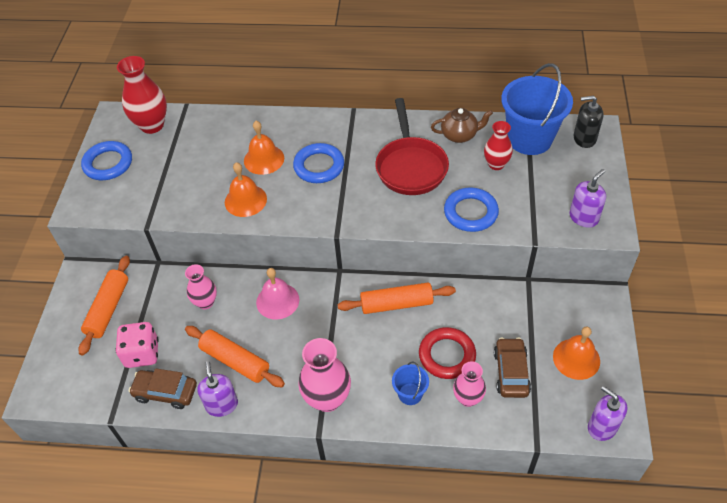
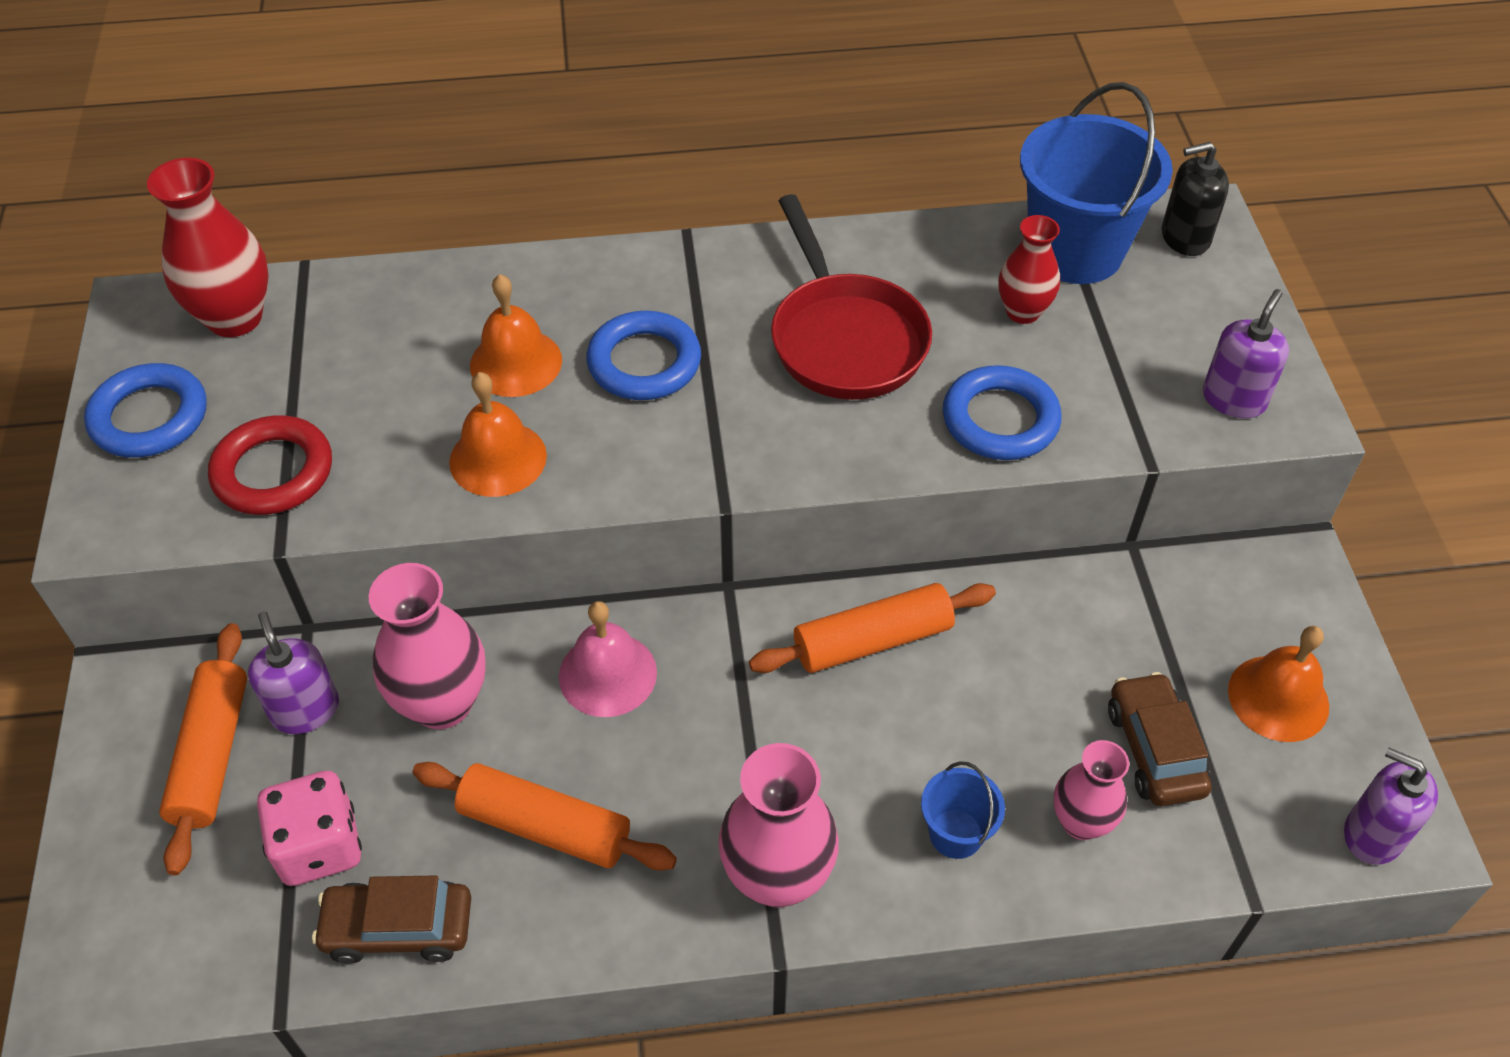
camera: 15 degrees left, 0 degrees up
(205, 302) = (442, 703): pink vase -> pink vase, size x1.60
(222, 405) = (539, 934): purple soap dispenser -> purple soap dispenser (305, 710)
(447, 355) = (1010, 735): red ring -> red ring (273, 472)
(459, 135) = (929, 260): brown teapot -> none

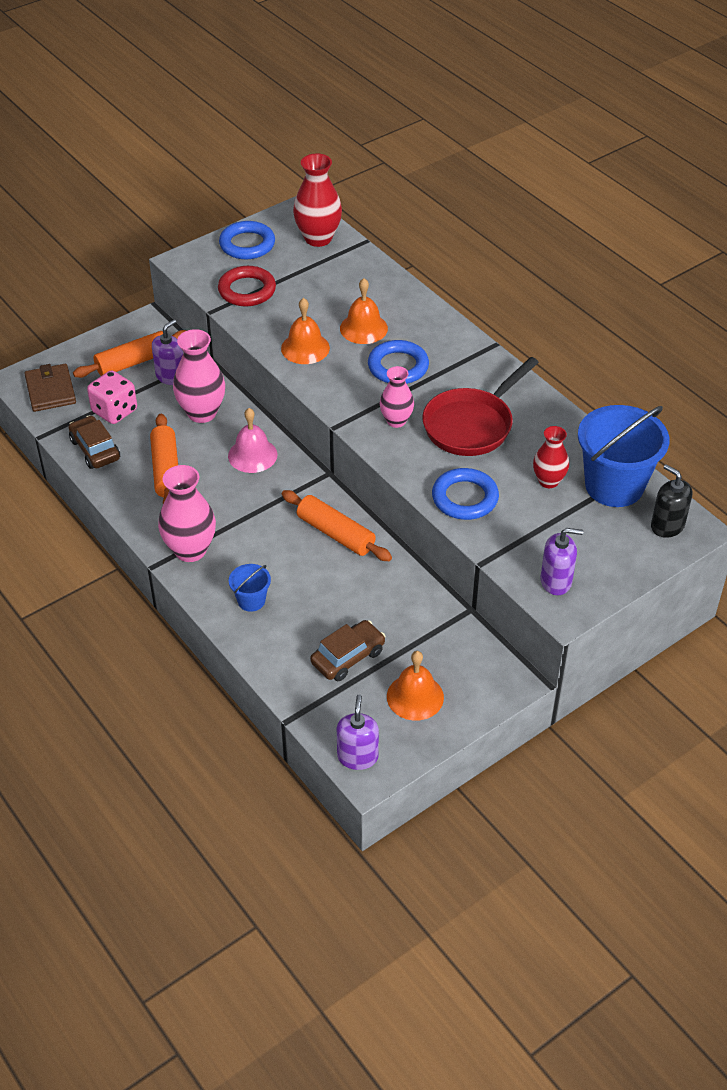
camera: 60 degrees right, 5 degrees down
(162, 940) = (50, 390): none -> brown wallet
(1081, 822) = (288, 642): pink vase -> pink vase (396, 421)

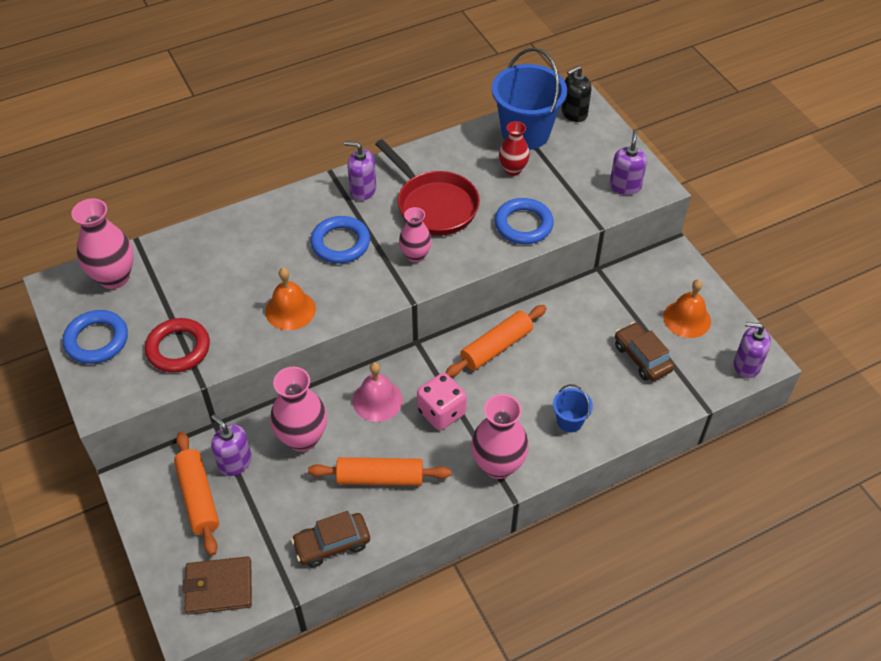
camera: 80 degrees left, 5 degrees up
(114, 411) = (275, 521): pink dice -> pink dice (441, 412)
(318, 238) = (114, 277): red vase -> pink vase
(363, 328) = (275, 260): orange bell -> none
(476, 371) = (363, 190): none -> purple soap dispenser

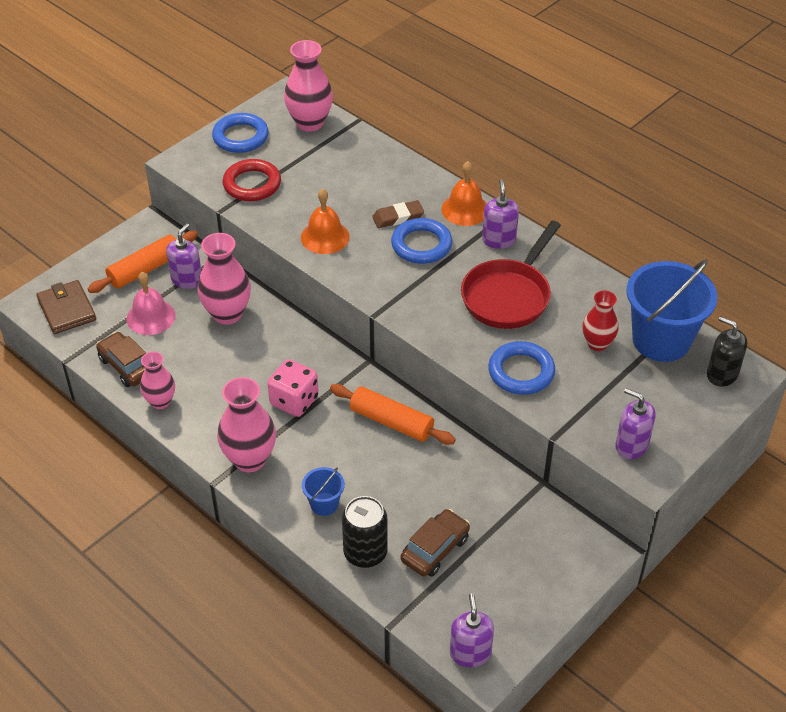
camera: 70 degrees right, 5 degrees down
(294, 249) = (398, 217): none -> brown eraser
(377, 400) = (289, 351): pink bell -> pink bell (151, 317)
(380, 478) = (205, 378): orange rolling pin -> none
(415, 255) = (434, 301): pink vase -> pink vase (160, 402)
(625, 186) = (631, 446): purple soap dispenser -> purple soap dispenser turned 135 degrees counterclockwise
(631, 406) = (365, 553): none -> black can
(687, 319) = (511, 581): orange bell -> orange bell (465, 209)

